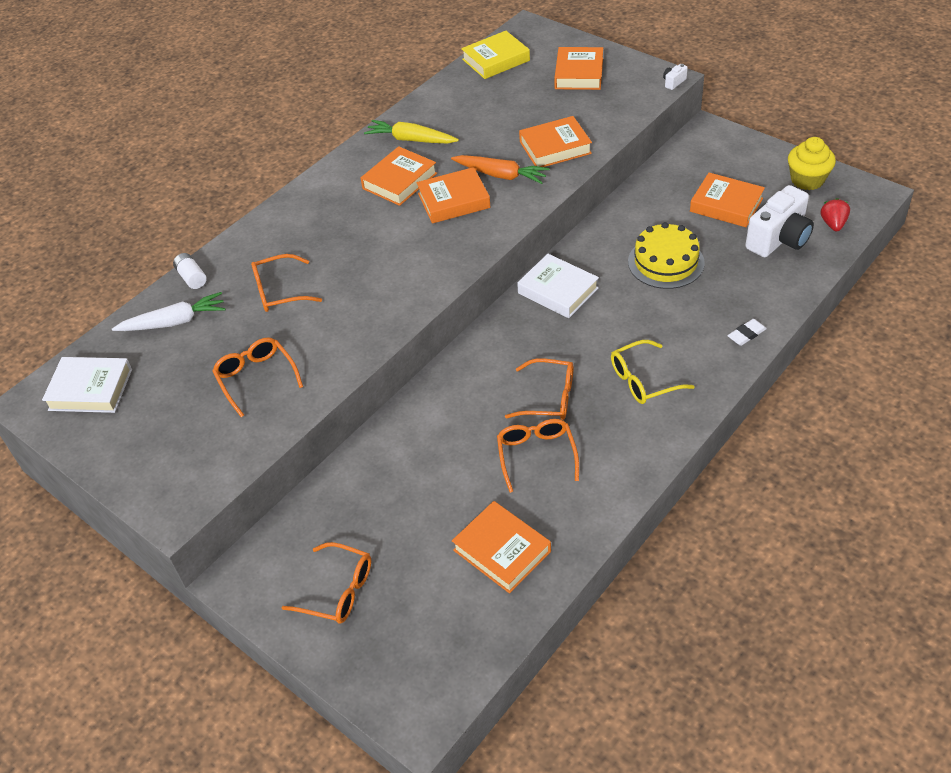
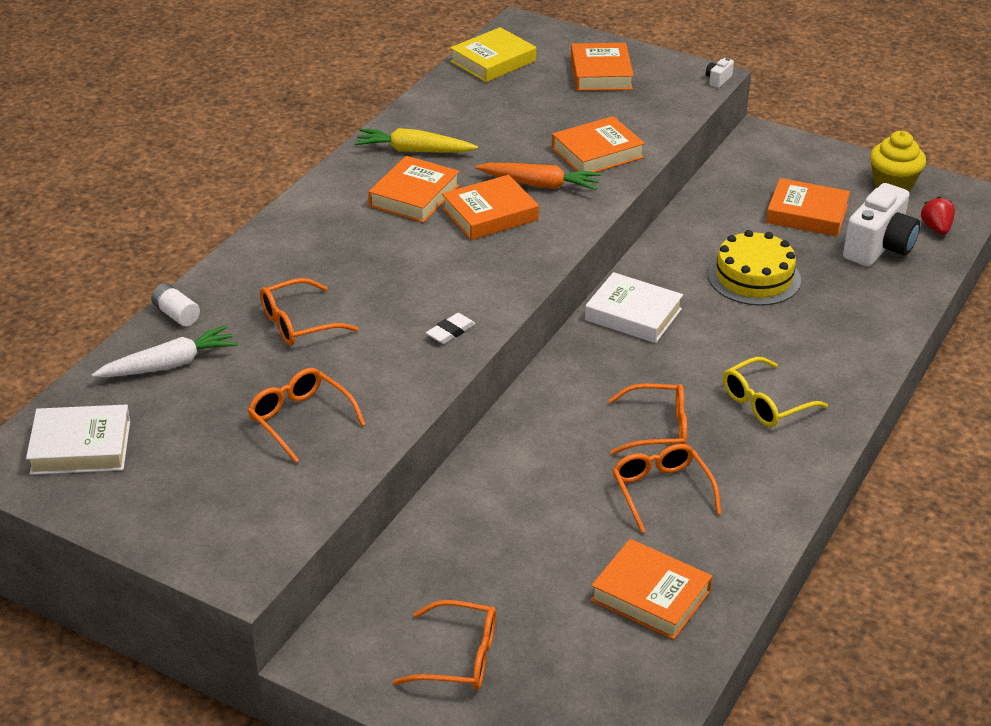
camera: 15 degrees left, 10 degrees down
(746, 334) = (871, 347): white eraser -> white eraser (450, 332)

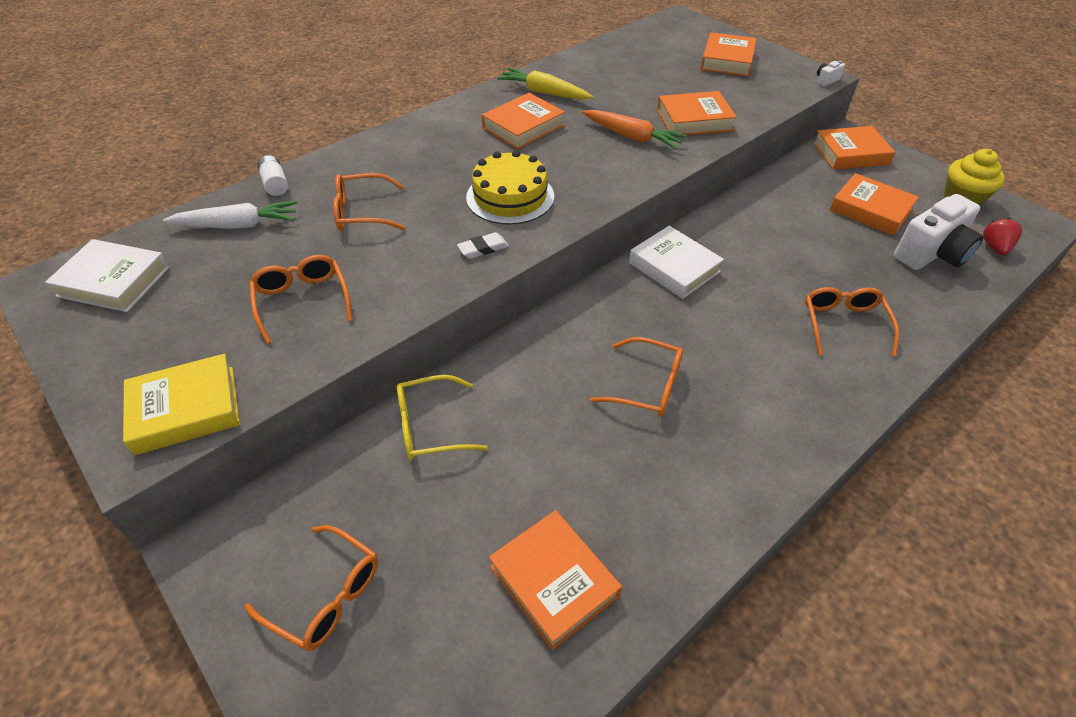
camera: 20 degrees right, 10 degrees up
(490, 214) = (576, 153): orange book -> orange book (850, 153)
(493, 61) = (644, 39): yellow book -> yellow book (186, 409)
(661, 491) = (620, 456): orange glasses -> orange glasses (843, 324)
(754, 277) = (800, 257): yellow cake -> yellow cake (510, 197)
(765, 403) = (764, 385): yellow glasses -> yellow glasses (430, 426)

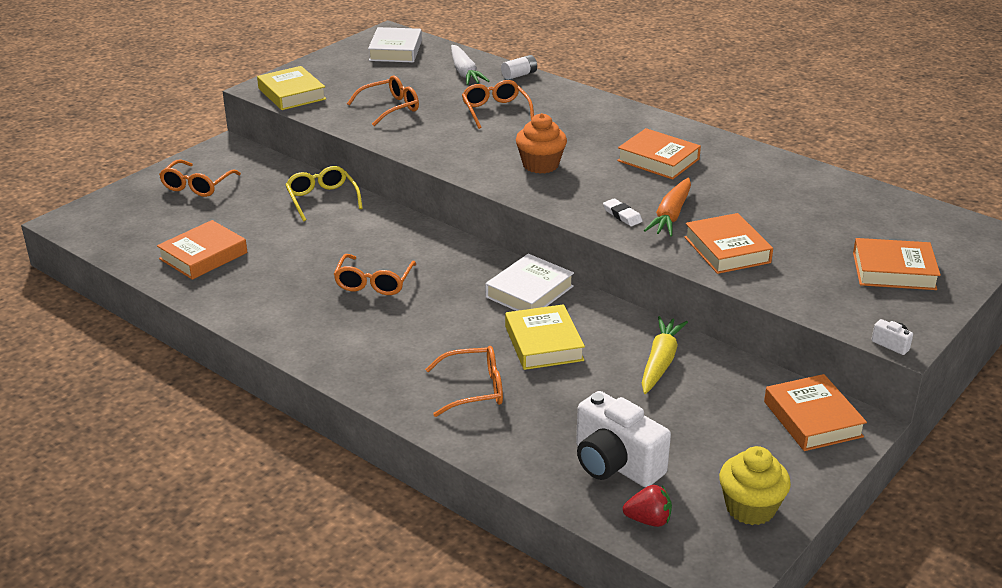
camera: 80 degrees right, 15 degrees down
(483, 248) = (466, 161): white eraser -> white eraser (622, 215)
(510, 197) = (540, 165): yellow cake -> orange cupcake
(544, 92) = (732, 164): yellow carrot -> yellow carrot (660, 362)
(763, 270) = (544, 343): none -> yellow book
(870, 210) = (686, 425): orange book -> none

